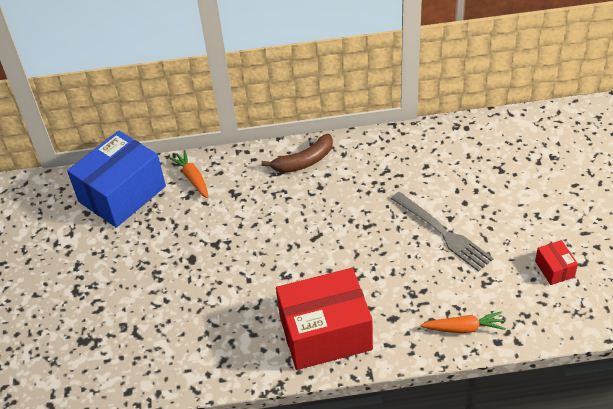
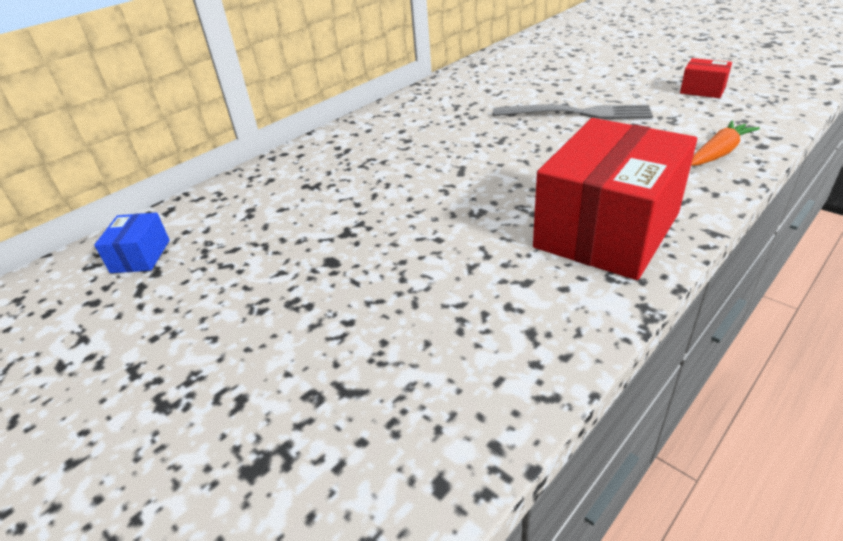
camera: 40 degrees left, 10 degrees down
(122, 194) = (140, 256): blue box -> blue box, size x0.43
(192, 178) = (237, 198): orange carrot -> none
(304, 161) = (362, 133): brown banana -> none

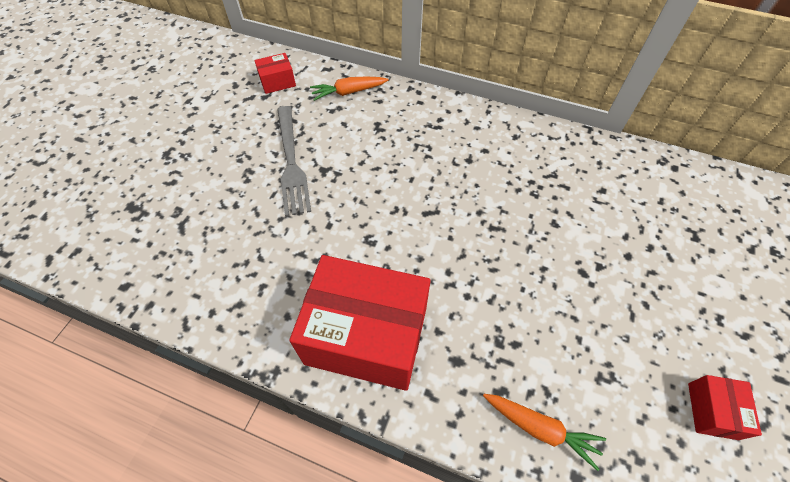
camera: 65 degrees right, 20 degrees up
(140, 256) = (277, 82): blue box -> red box
(231, 199) = (348, 92): none -> orange carrot
(577, 113) = (581, 281): grey fork -> grey fork (291, 163)

